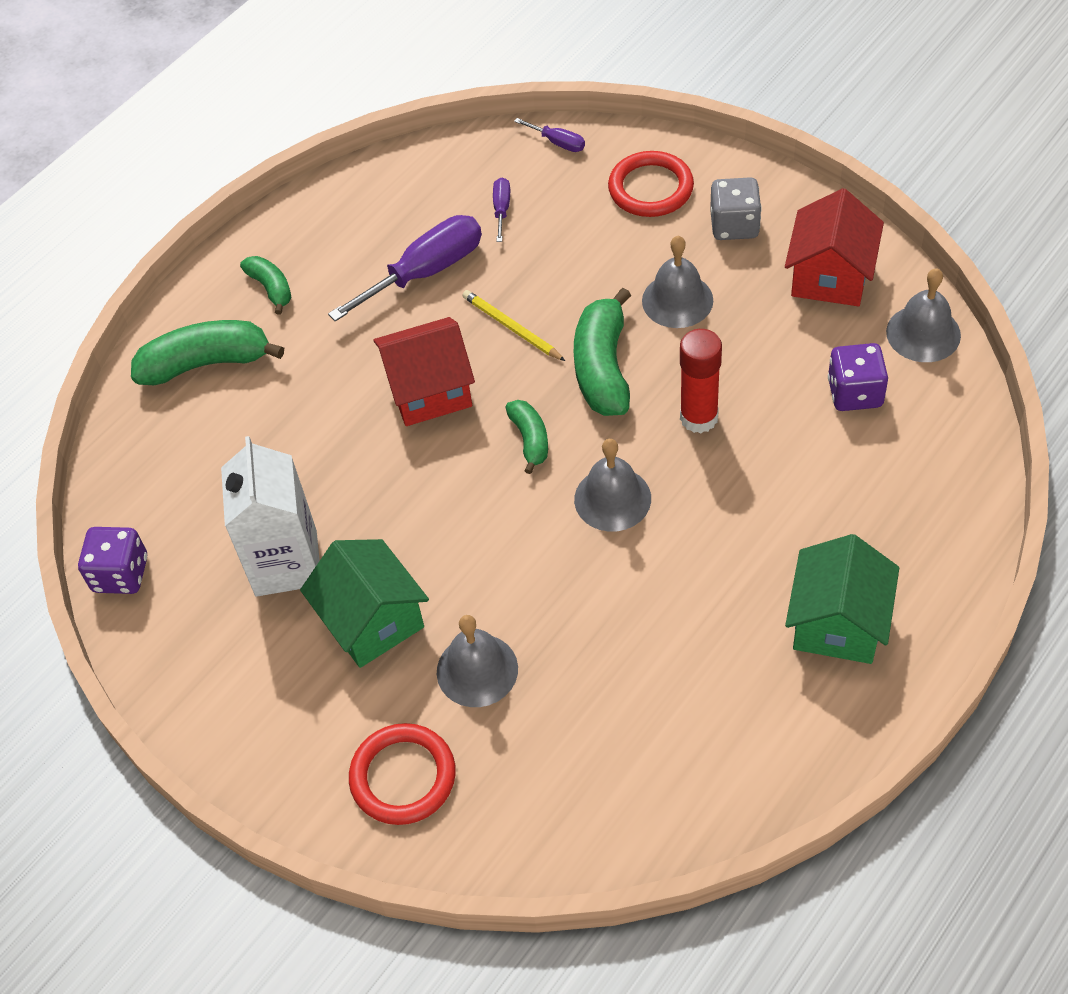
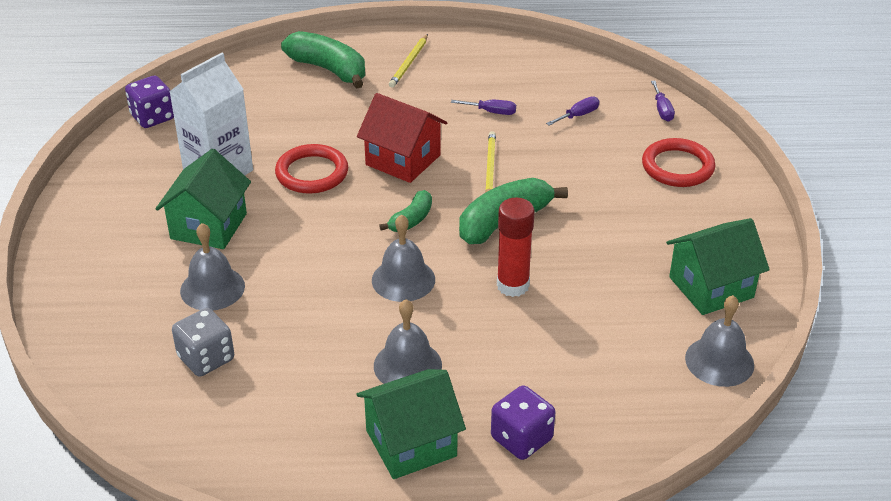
camera: 45 degrees right, 15 degrees down
(271, 288) = (409, 63): green banana -> yellow pencil
(403, 777) = (106, 297): red ring -> red ring (312, 173)
(426, 272) = (491, 112): purple screwdriver -> purple screwdriver, size x0.47
(677, 300) = (599, 226): grey bell -> grey bell (407, 365)
(734, 225) = (696, 219): grey dice -> grey dice (206, 358)
(830, 276) = (711, 287): red house -> green house
(855, 393) = (622, 352): purple dice -> purple dice (521, 439)

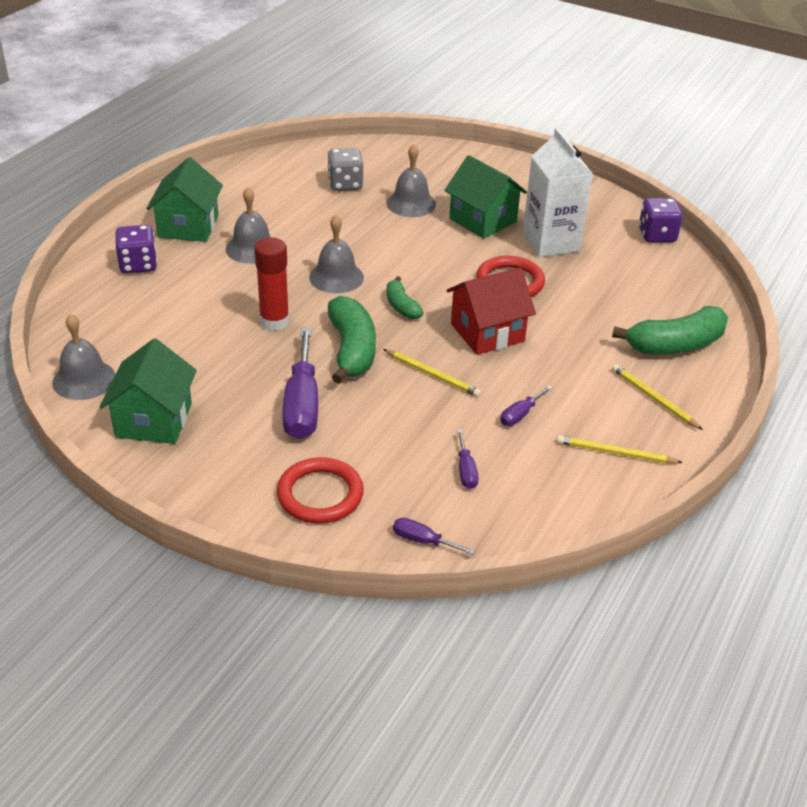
camera: 120 degrees right, 0 degrees up
(488, 63) = (615, 453): none -> yellow pencil
(600, 217) = (302, 405): none -> purple screwdriver

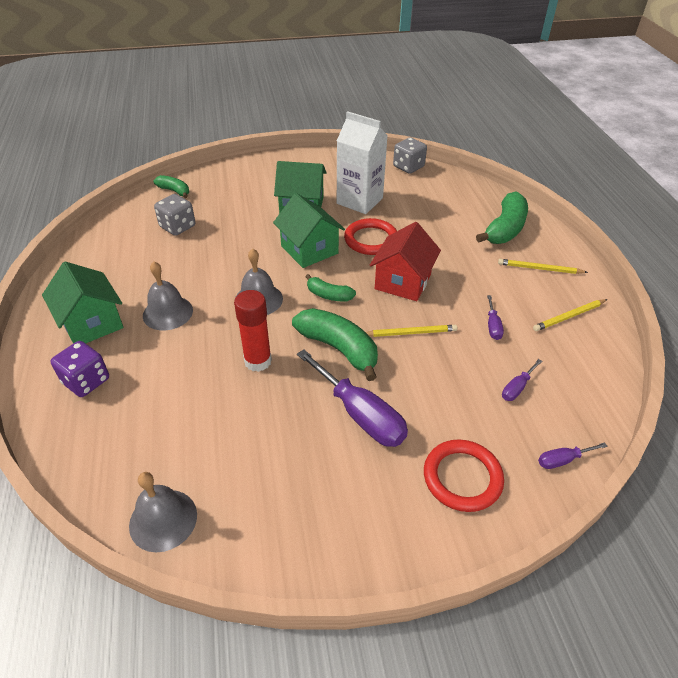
camera: 40 degrees left, 5 degrees up
(154, 420) = (269, 512): green house -> green house (309, 250)
(382, 151) = (174, 191): none -> green banana
(411, 203) = (241, 218): grey bell -> none
(466, 471) = (517, 388): purple screwdriver -> purple screwdriver turned 90 degrees clockwise
(657, 235) = (408, 167): purple dice -> grey dice

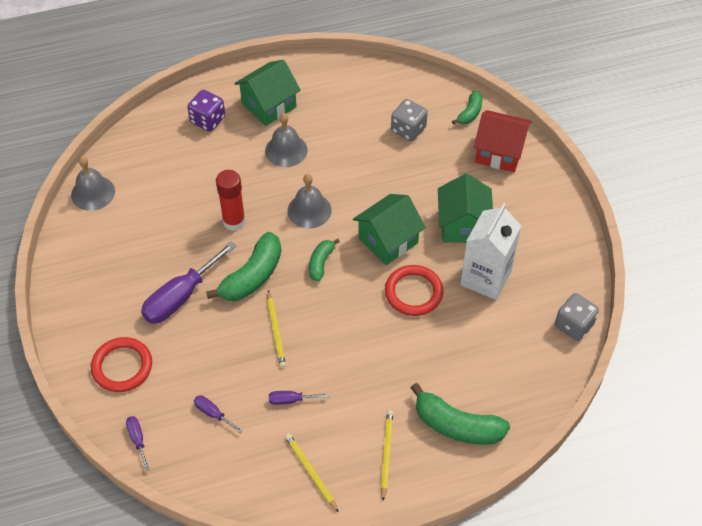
camera: 85 degrees right, 10 degrees up
(402, 282) = (348, 323): red house -> red house (499, 152)

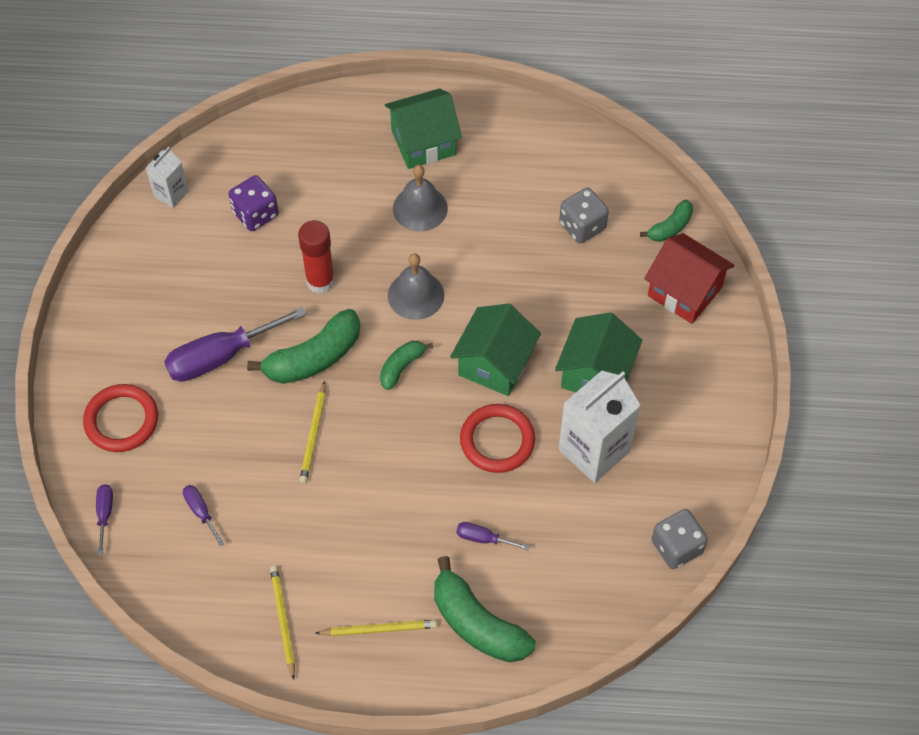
camera: 20 degrees right, 5 degrees up
(93, 193) = (171, 194): grey bell -> white carton
(208, 120) = (342, 140): purple dice -> purple dice (255, 214)
(290, 400) = (296, 526): purple screwdriver -> purple screwdriver (483, 538)
(386, 454) = (379, 629): yellow pencil -> yellow pencil turned 60 degrees clockwise
(388, 240) = (494, 364): green house -> green house turned 45 degrees counterclockwise

